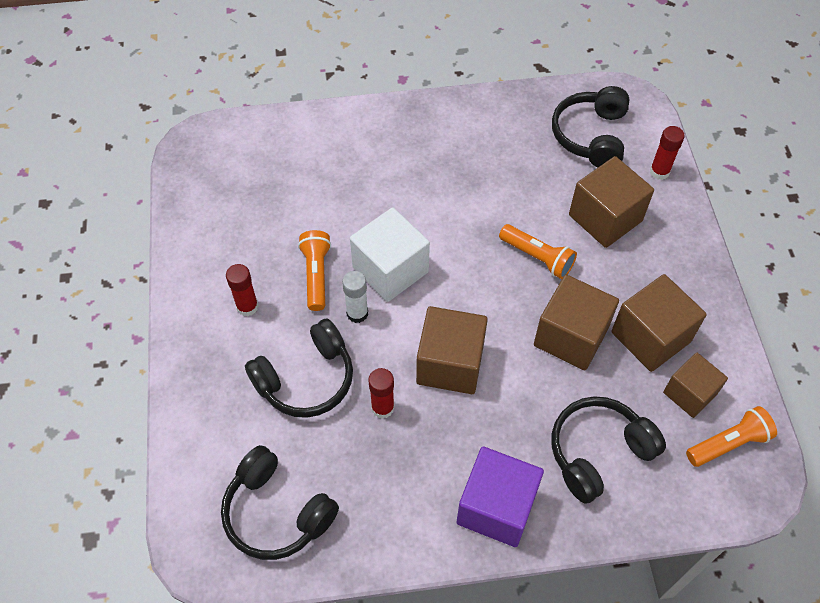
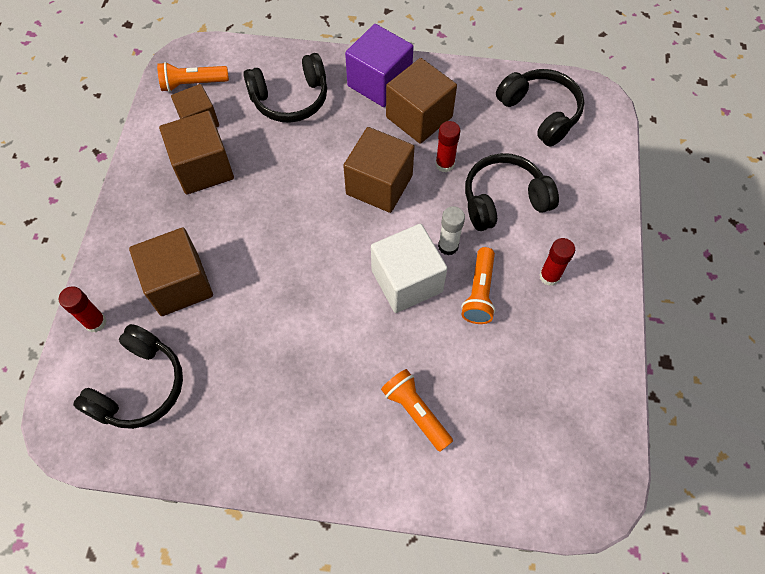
camera: 165 degrees left, 5 degrees up
(537, 257) = (264, 260): orange flashlight -> orange flashlight (415, 412)
(571, 336) = (269, 183): brown cube -> brown cube (419, 117)

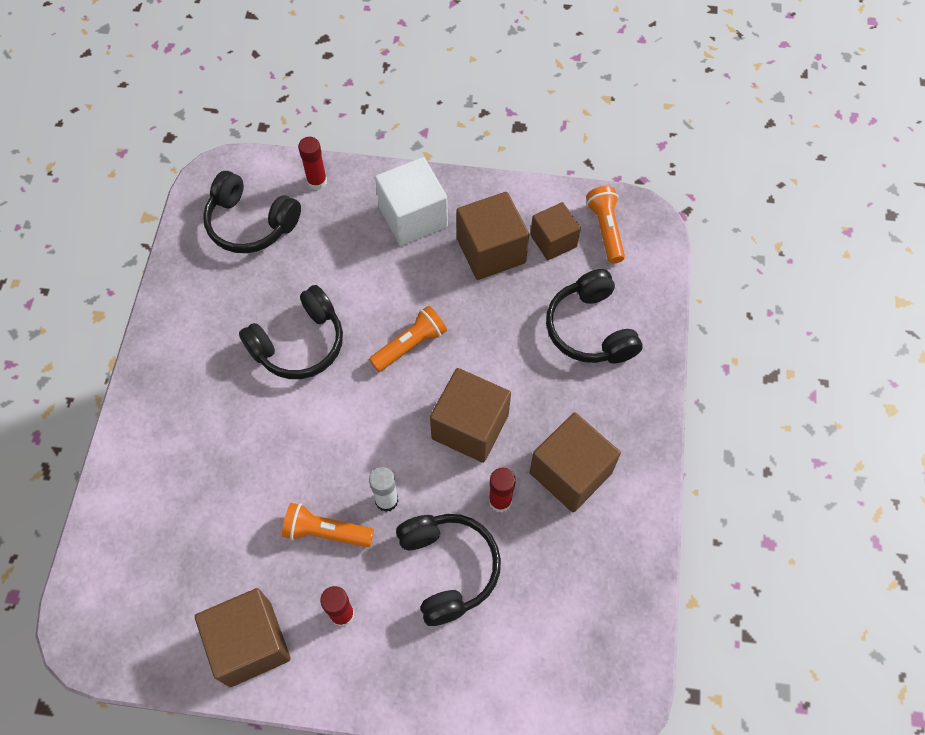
camera: 90 degrees right, 0 degrees up
(179, 284) = (352, 244): brown cube -> brown cube (250, 643)
(379, 82) = (622, 427): purple cube -> none
(407, 281) = (345, 455): white cube -> white cube (413, 217)
(415, 412) = (197, 461): orange flashlight -> orange flashlight (410, 345)
(540, 113) = (585, 627): black headphones -> black headphones (299, 344)

